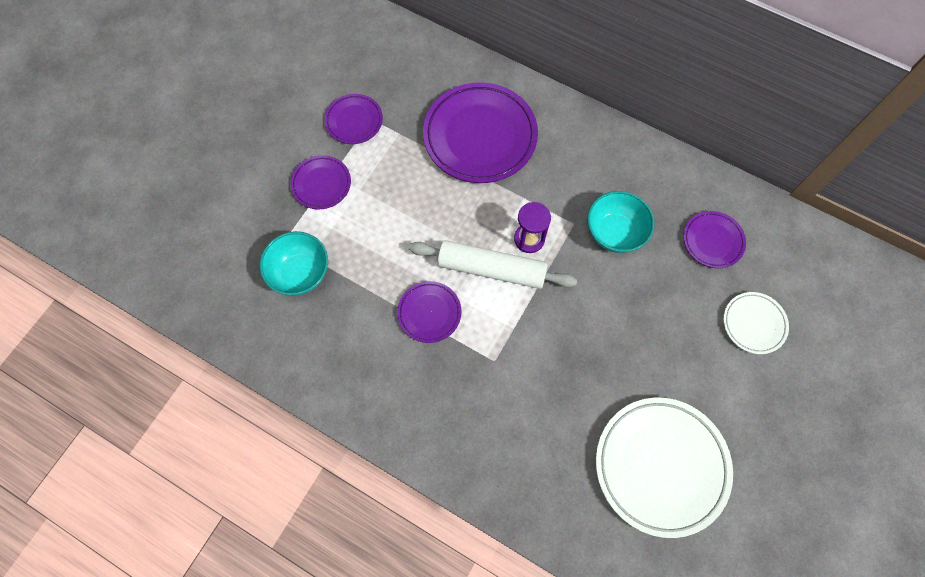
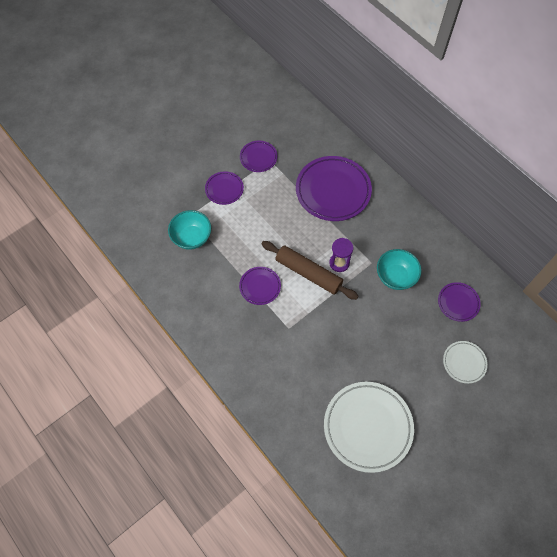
camera: 20 degrees right, 5 degrees down
(491, 269) = (308, 273): white rolling pin -> brown rolling pin

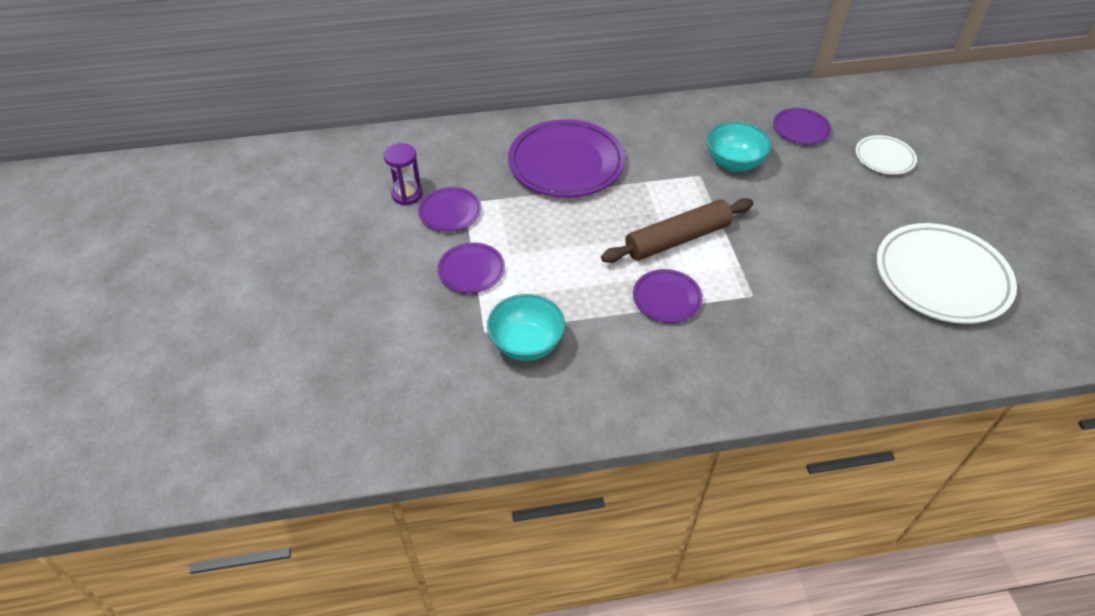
camera: 60 degrees left, 15 degrees down
(339, 263) = (681, 203): purple hourglass -> purple hourglass (407, 194)

